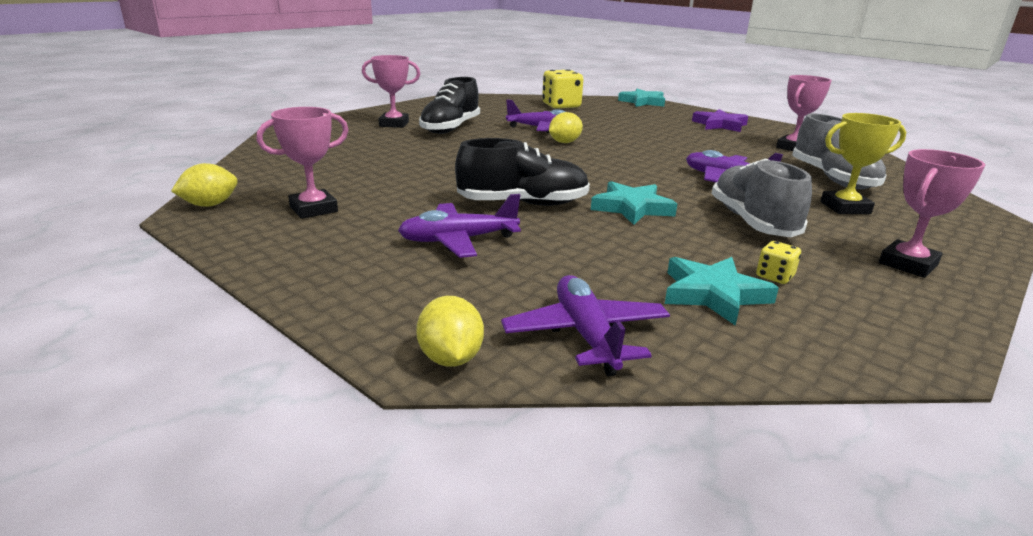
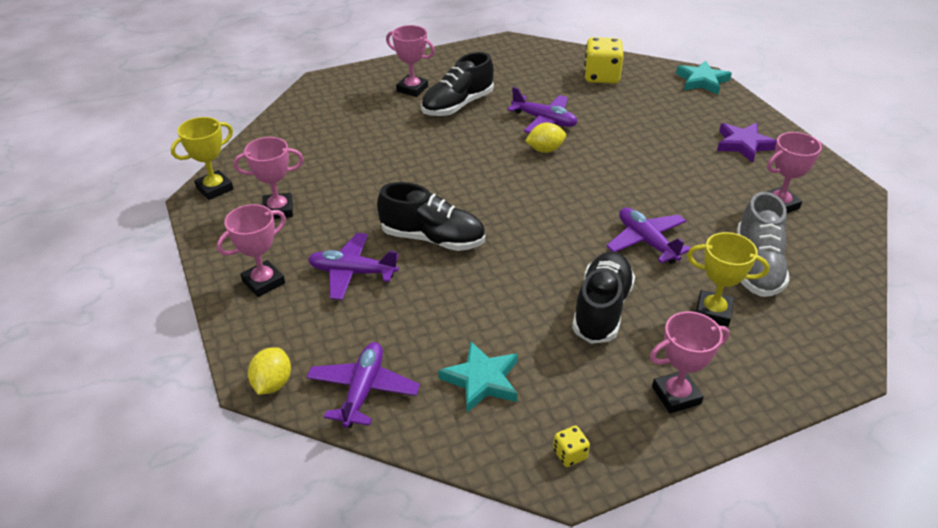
camera: 25 degrees right, 15 degrees up
(210, 205) = (214, 188): yellow lemon -> yellow trophy
(346, 266) = (263, 282): none -> pink trophy
(632, 208) = (516, 265): turquoise star -> none
(752, 222) = (601, 309): grey shoe -> black shoe
(774, 276) = (547, 376): yellow dice -> yellow dice (570, 454)

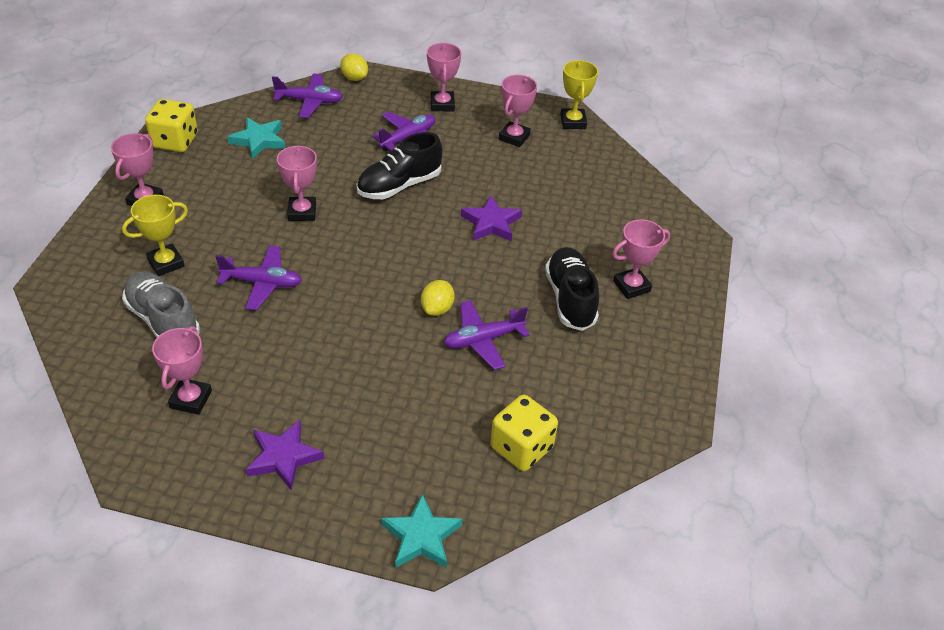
camera: 125 degrees right, 5 degrees up
(363, 390) = (309, 101): purple plane -> purple plane turned 45 degrees counterclockwise
(420, 169) = (491, 223): none -> purple star
(542, 274) = (302, 212): none -> pink trophy
(570, 454) = (175, 141): yellow dice -> yellow dice, size x2.16
(601, 309) = (239, 216): black shoe -> none

